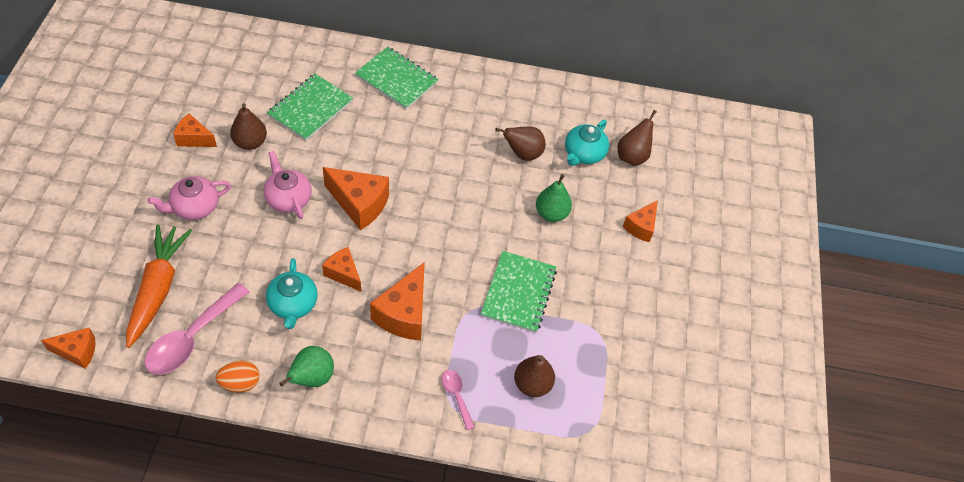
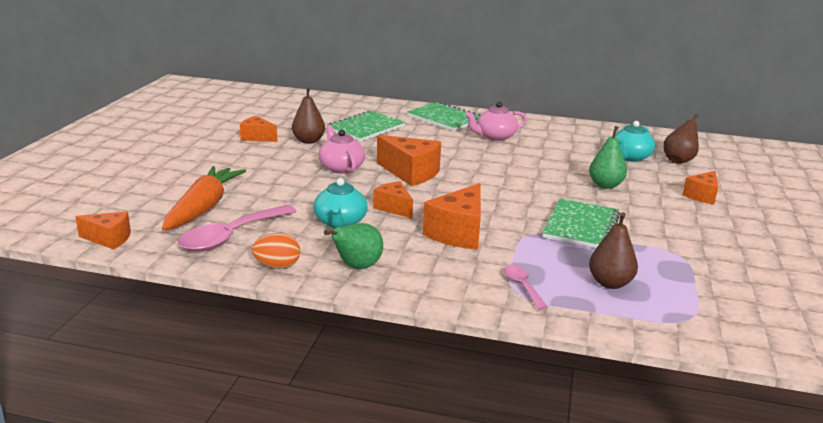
camera: 10 degrees right, 30 degrees down
(195, 207) = (250, 168): pink teapot -> pink teapot (495, 137)
(523, 154) = (569, 155): brown pear -> none

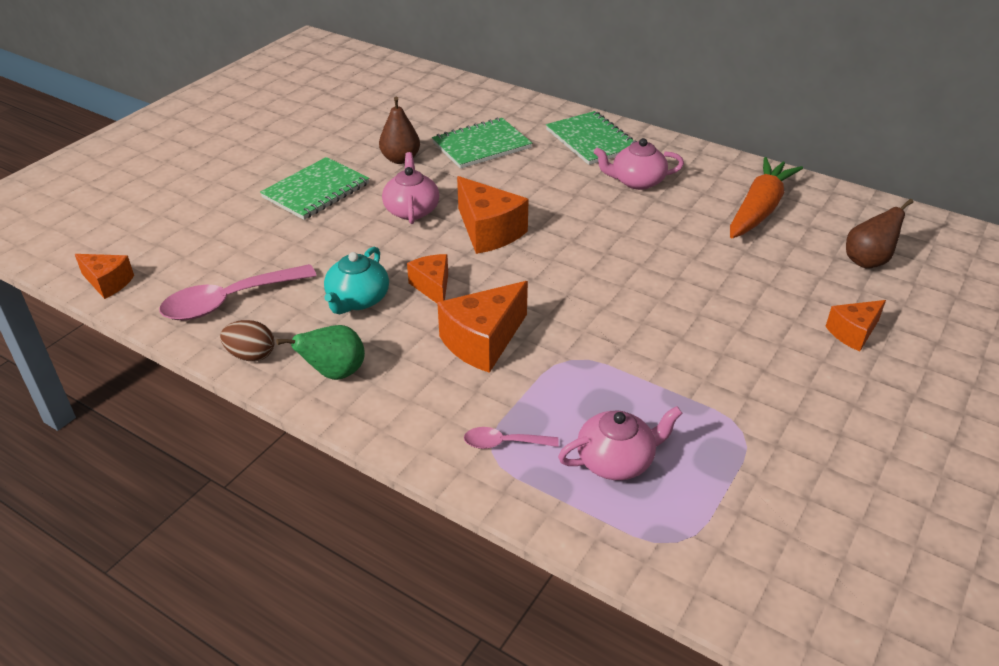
camera: 20 degrees right, 15 degrees up
(203, 208) = (225, 252): orange carrot -> orange carrot (759, 209)
(257, 137) = (345, 146): orange cheese -> none
(277, 266) = (251, 355): orange egg -> brown egg
(522, 286) = (504, 443): pink spoon -> pink spoon turned 90 degrees counterclockwise
(581, 226) = (645, 358): green notebook -> green notebook (316, 191)
(605, 185) = (728, 291): green pear -> none
(610, 283) = (616, 460): brown pear -> pink teapot
(629, 157) = (798, 245): turquoise teapot -> none

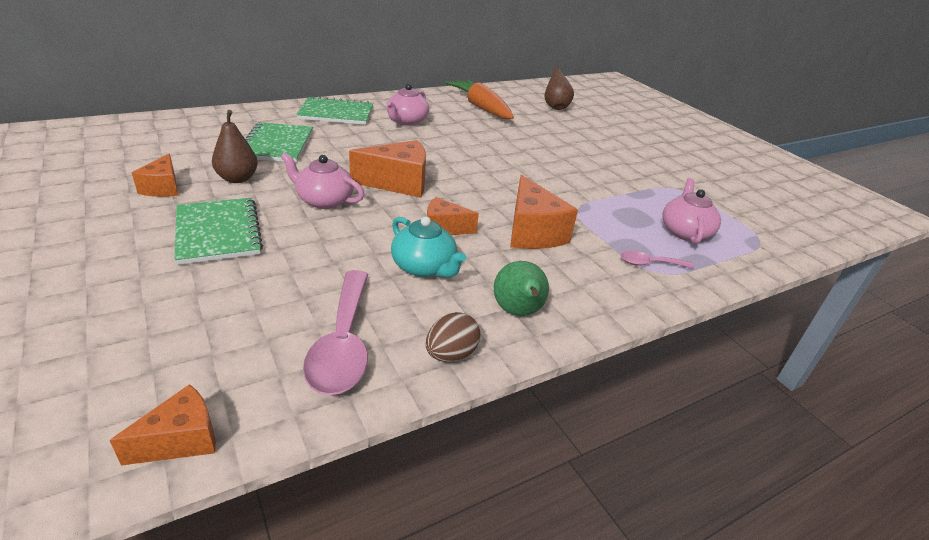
camera: 65 degrees left, 5 degrees down
(504, 443) = (650, 264): pink spoon -> pink spoon turned 60 degrees clockwise
(853, 333) = (612, 133): orange cheese -> orange cheese (163, 188)

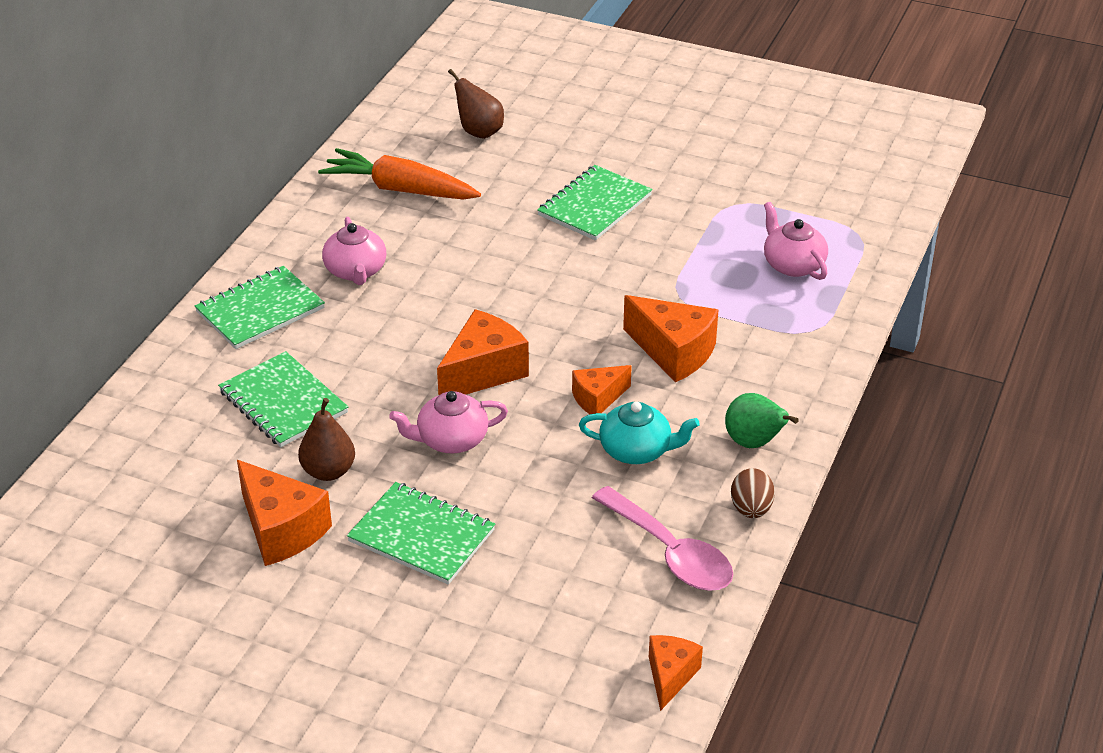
camera: 35 degrees left, 5 degrees up
(163, 188) = (281, 530): orange cheese -> orange cheese, size x1.64
(580, 153) = (594, 205): none -> green notebook
(650, 264) = (799, 325): pink spoon -> none

